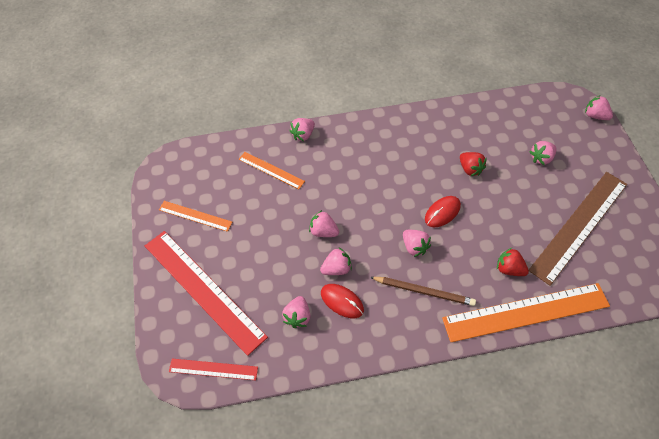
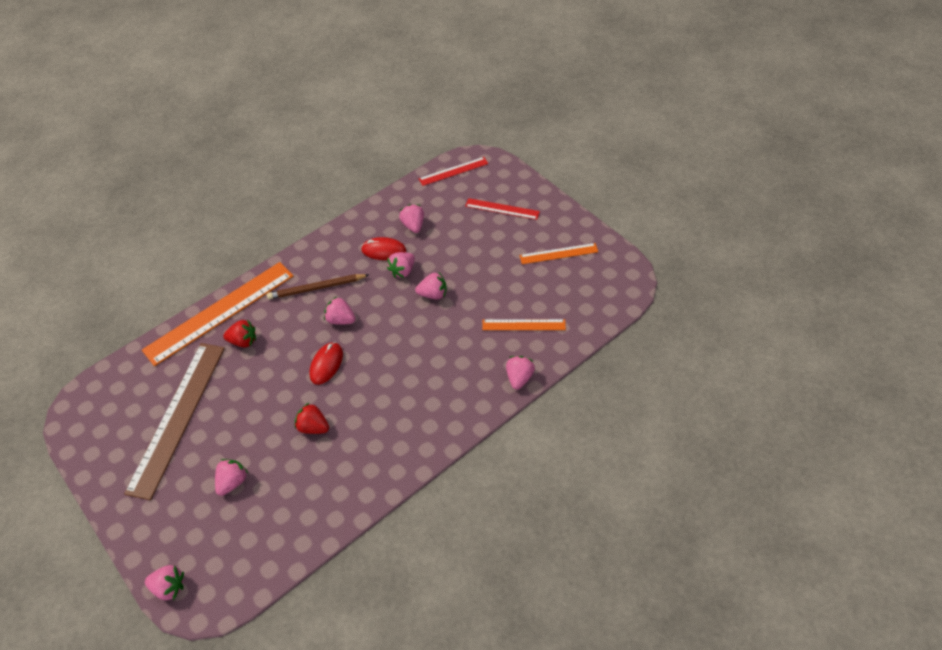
camera: 155 degrees right, 5 degrees down
(203, 290) = (502, 209): red ruler -> red ruler, size x0.50

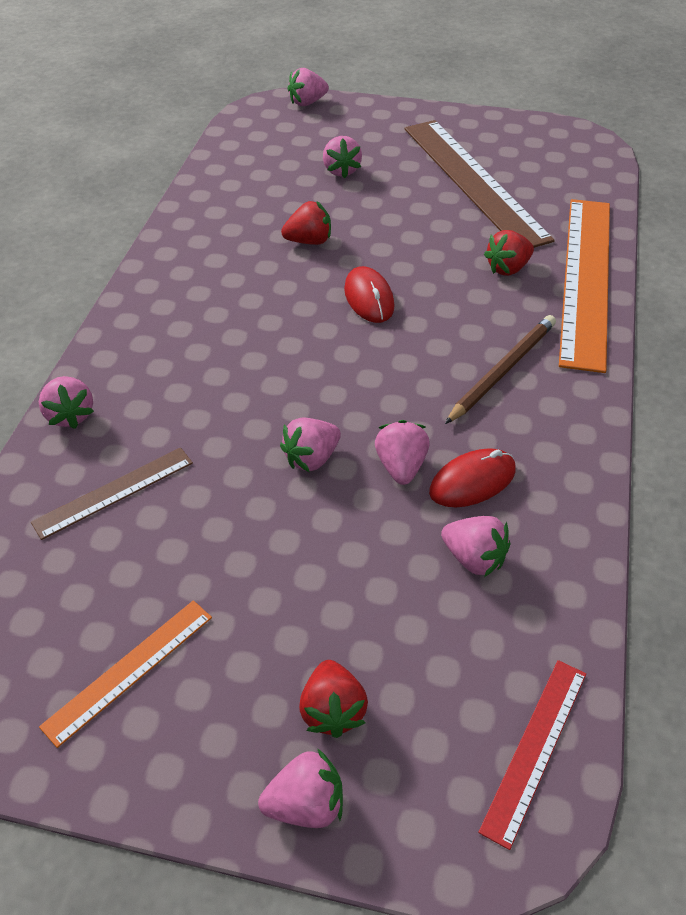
camera: 140 degrees right, 5 degrees down
(341, 320) = (414, 352): pink strawberry -> pink strawberry (306, 804)
(502, 209) = (333, 710): red ruler -> red strawberry
(523, 325) = (114, 492): orange ruler -> brown ruler

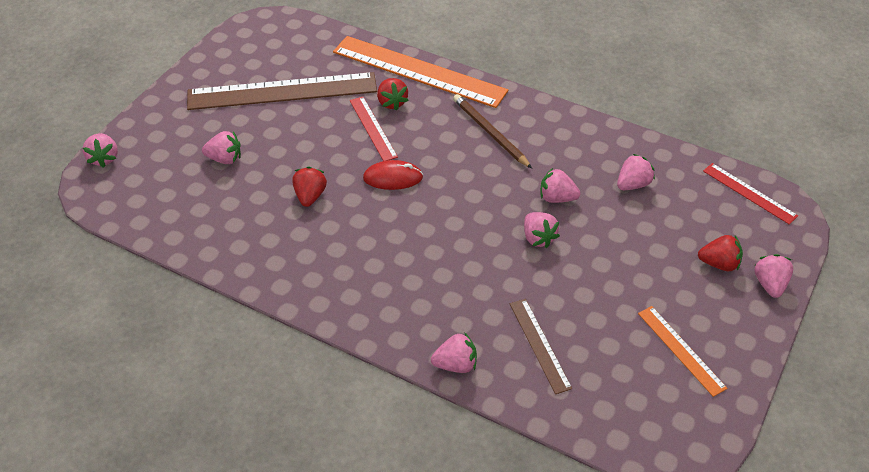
camera: 75 degrees left, 0 degrees up
(450, 263) = (373, 128): none -> red ruler
(472, 481) = (577, 170): red mouse -> none

